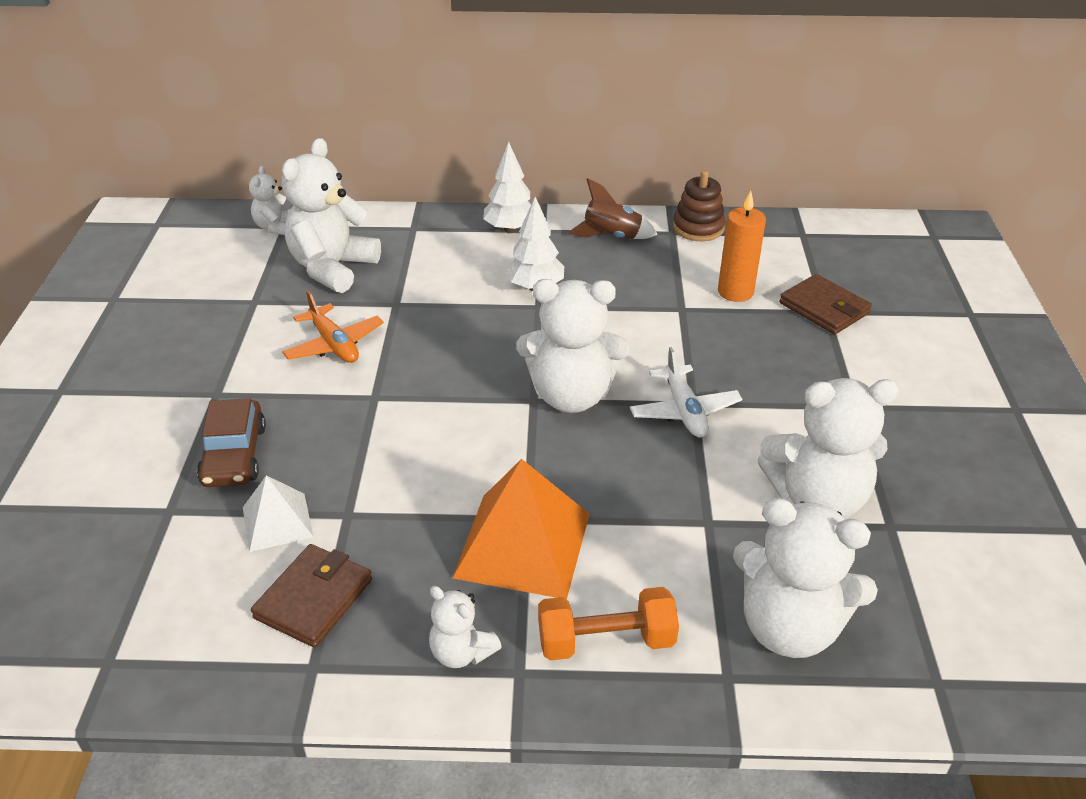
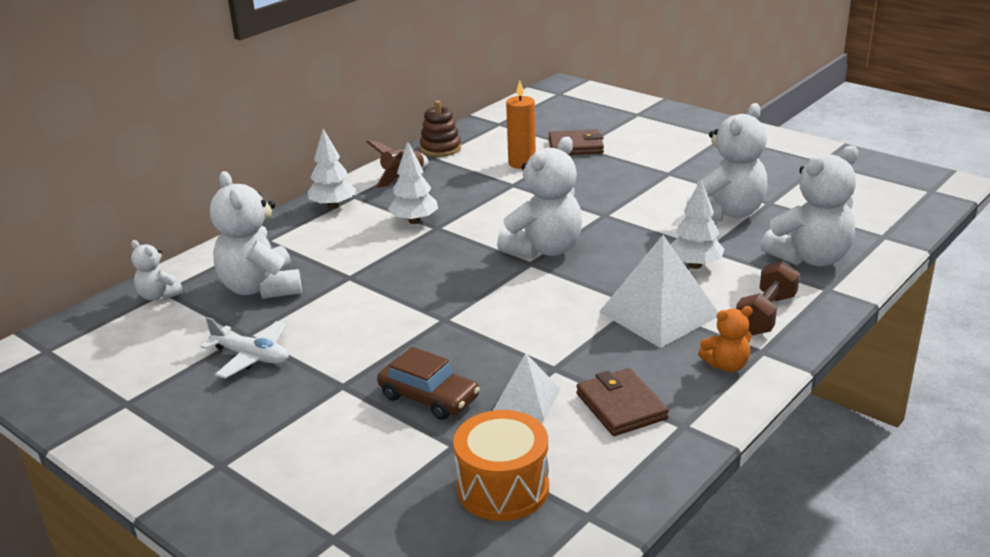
camera: 50 degrees left, 10 degrees down
(119, 577) = (503, 488): none -> orange drum
(334, 344) = (359, 316): orange plane -> none
(461, 652) = (726, 365): white teddy bear -> orange teddy bear
(522, 545) = (659, 313): orange pyramid -> white pyramid
(606, 641) = (766, 314): orange dumbbell -> brown dumbbell
(658, 527) = (695, 265): none -> white tree
(684, 411) = (607, 220): white plane -> white plane (251, 357)

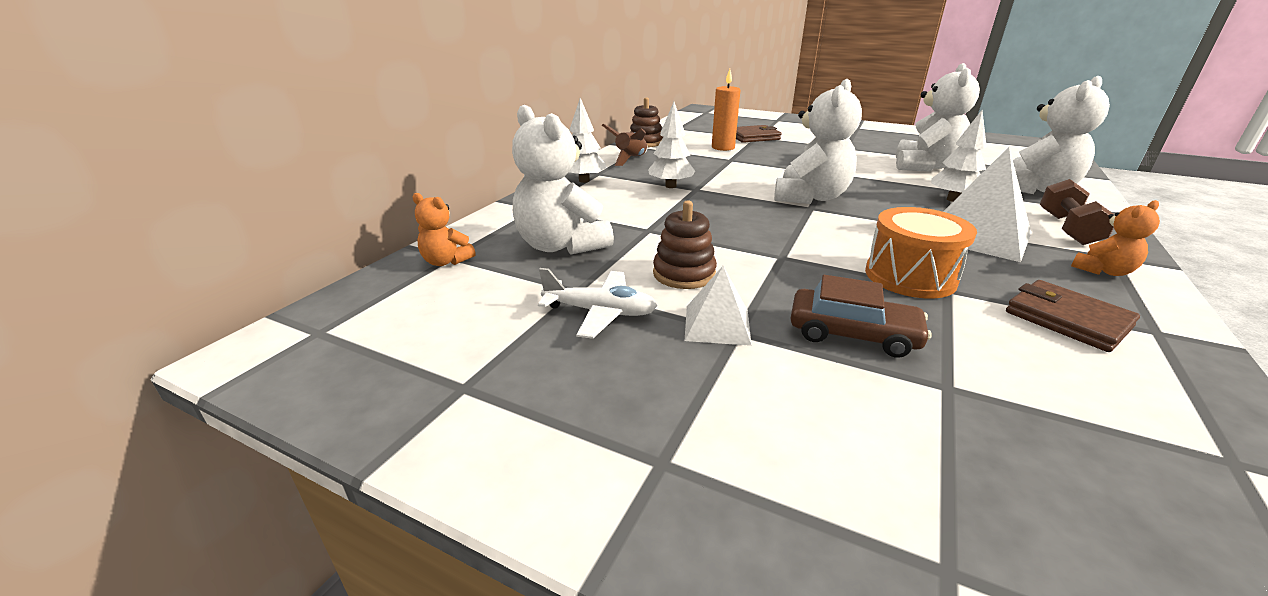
camera: 15 degrees left, 0 degrees up
(159, 296) = (446, 261): white teddy bear -> orange teddy bear
(343, 328) = (684, 274): none -> brown stacking toy
(503, 488) = (1079, 438): orange drum -> orange drum (910, 276)
(527, 399) = (961, 323): white pyramid -> white pyramid (717, 325)

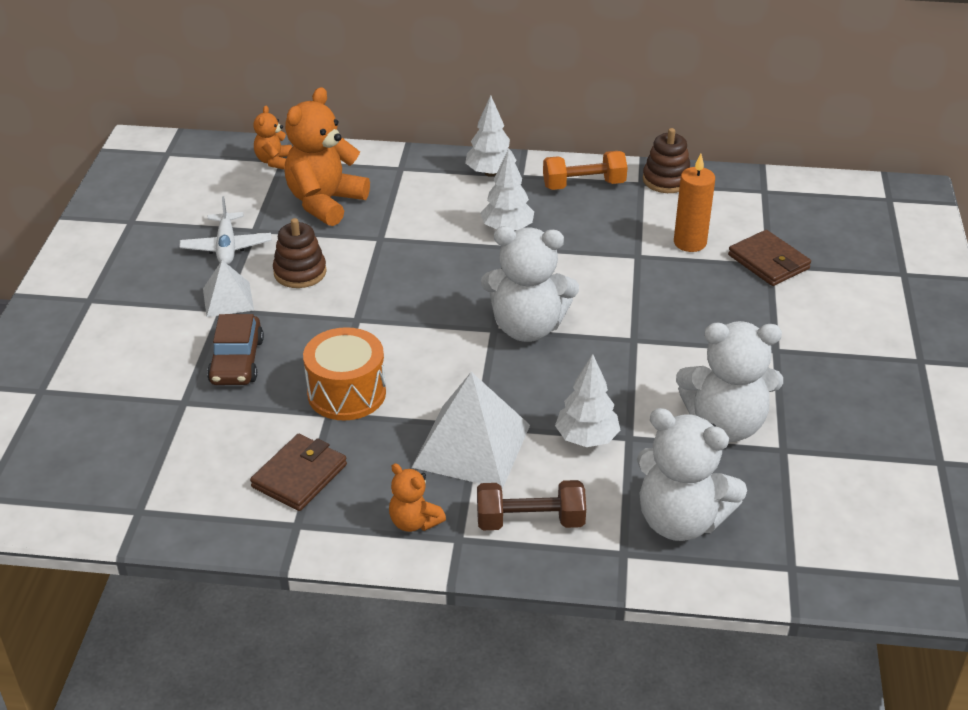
camera: 70 degrees right, 10 degrees up
(561, 246) = (325, 202): white teddy bear -> orange teddy bear
(630, 160) = (584, 185): brown rocket -> orange dumbbell

